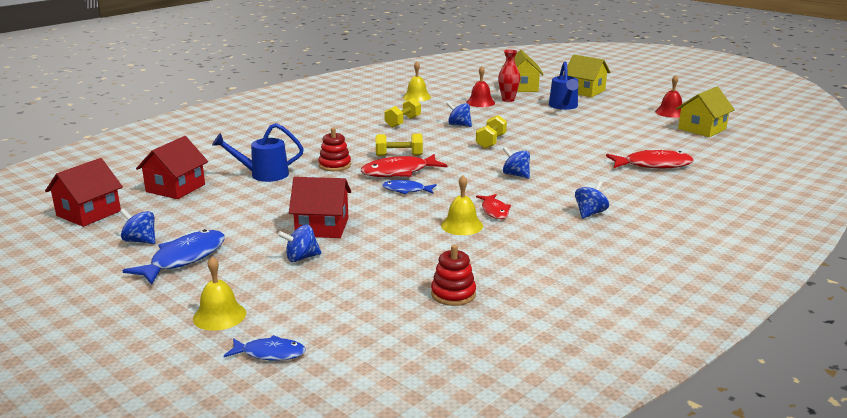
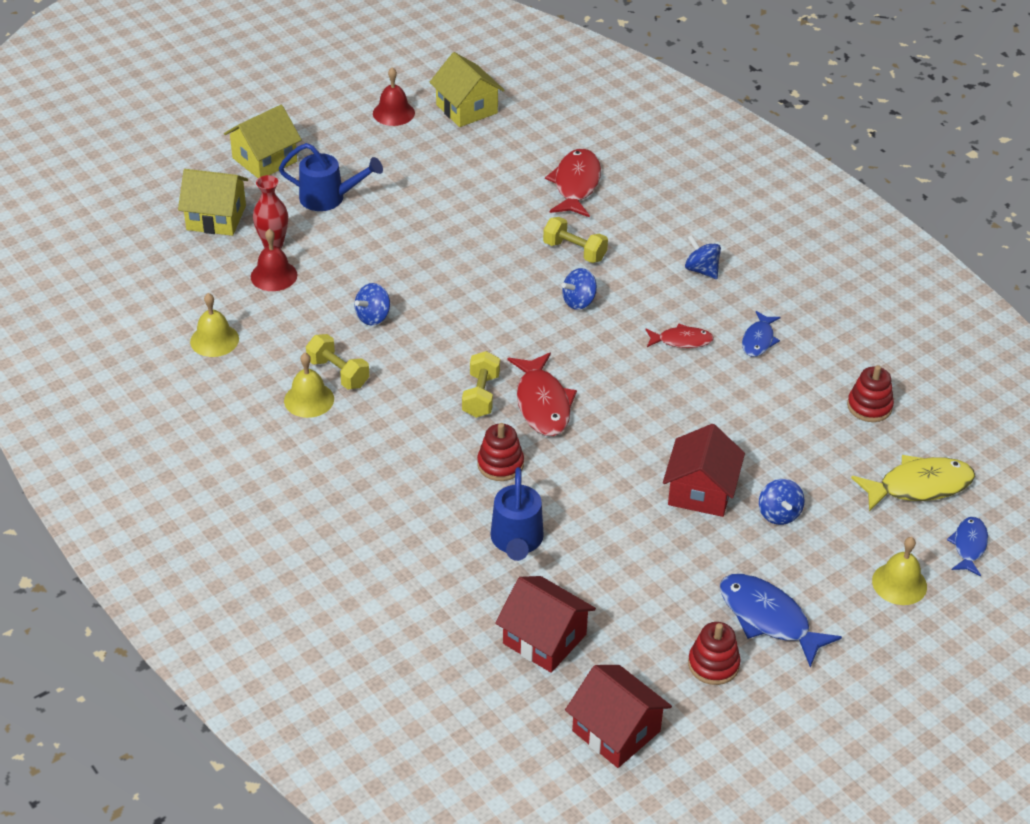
camera: 80 degrees left, 20 degrees up
(140, 241) = (713, 664): blue spinning top -> red stacking toy
(350, 323) = (919, 486): none -> yellow fish
(406, 190) = (605, 405): blue fish -> blue fish (758, 340)
(462, 225) = (716, 374): yellow bell -> yellow bell (309, 399)
(491, 142) = (454, 299): yellow dumbbell -> yellow dumbbell (574, 251)

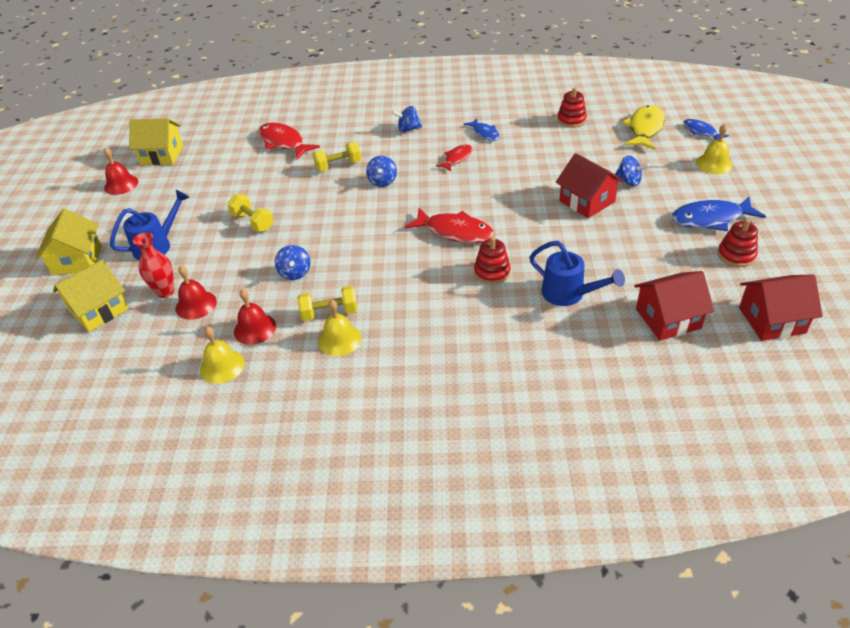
camera: 50 degrees left, 0 degrees up
(276, 333) = (255, 328): none -> red bell
(481, 396) = (421, 255): yellow dumbbell -> yellow dumbbell (253, 222)

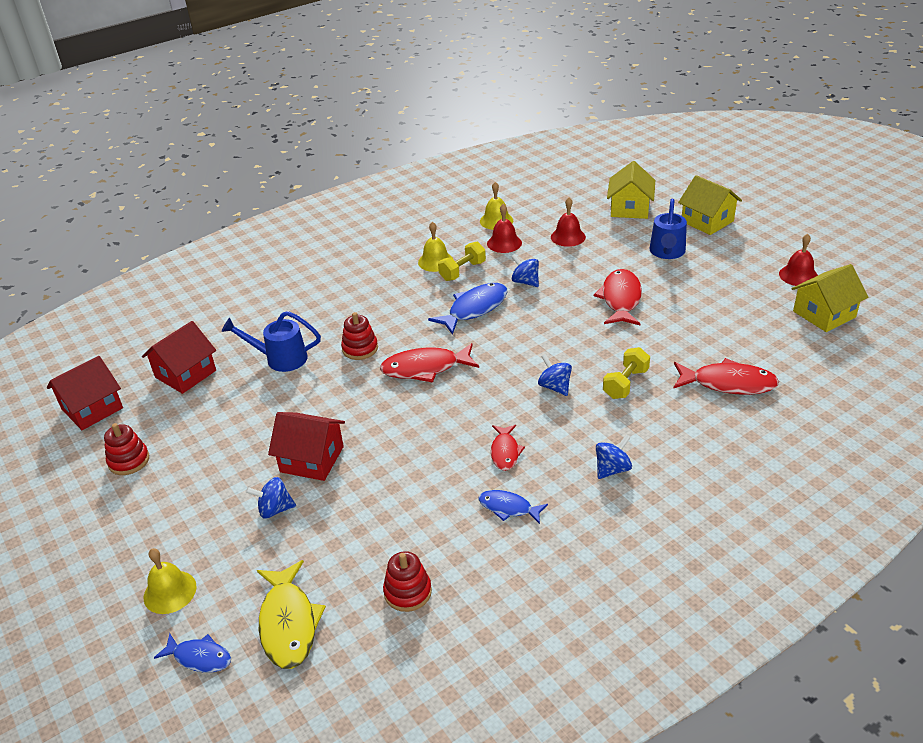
camera: 145 degrees right, 5 degrees down
(165, 292) = (603, 233): red vase -> none
(253, 222) = (620, 299): yellow dumbbell -> red fish
(710, 219) = (162, 496): blue fish -> blue fish (474, 309)

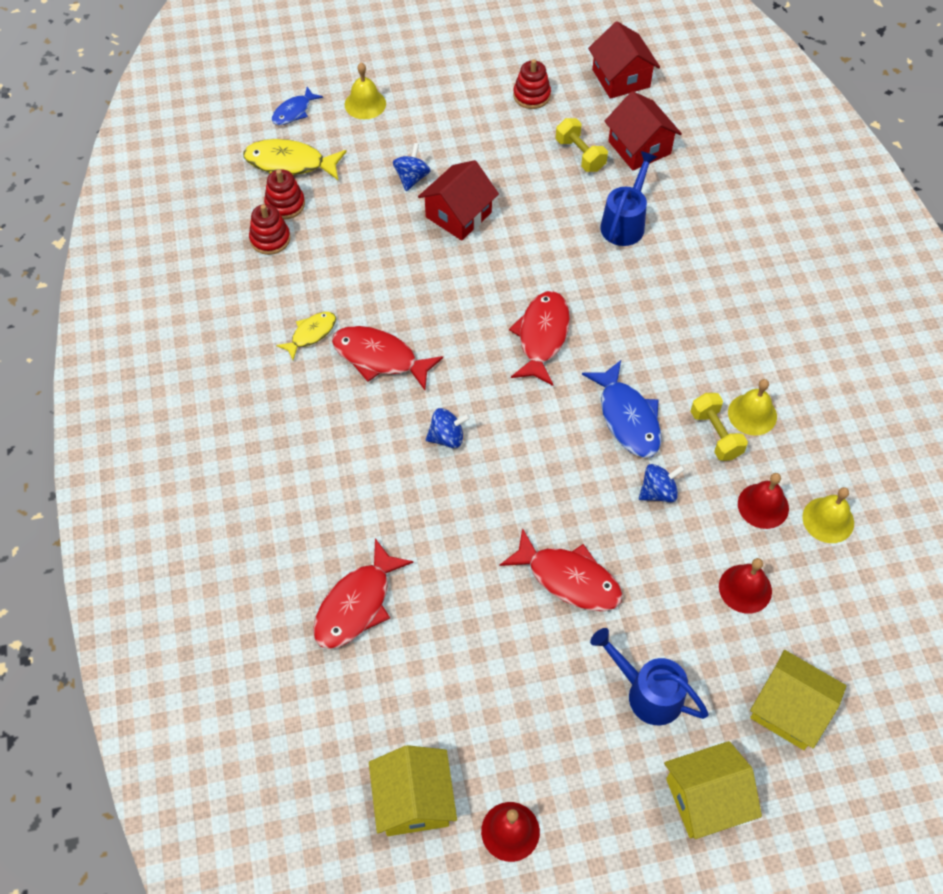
camera: 110 degrees right, 20 degrees up
(360, 348) = (607, 291): red stacking toy -> red stacking toy (285, 204)
(505, 452) = (379, 358): red fish -> red fish, size x1.67
(508, 508) = (311, 334): blue fish -> yellow fish
(612, 469) = (305, 432): blue spinning top -> none
(625, 383) = (414, 504): yellow dumbbell -> yellow dumbbell (580, 155)

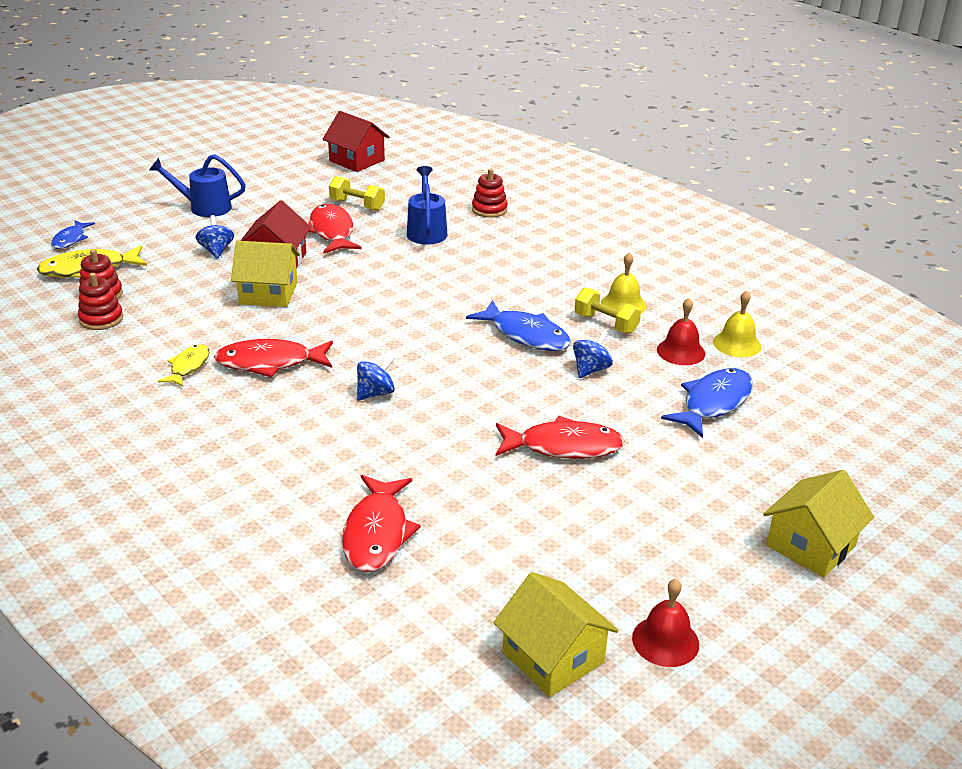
camera: 30 degrees left, 25 degrees down
(365, 104) = (139, 220): yellow bell -> none
(531, 95) = (289, 184): red stacking toy -> red stacking toy (489, 209)
(542, 336) = (411, 309): red fish -> red fish (332, 231)
(639, 147) = (403, 191): red house -> none
(647, 693) = (697, 495): blue watering can -> blue watering can (204, 207)
(745, 588) = (713, 403): red bell -> blue fish
(790, 710) = (819, 462): yellow house -> yellow house (268, 293)

